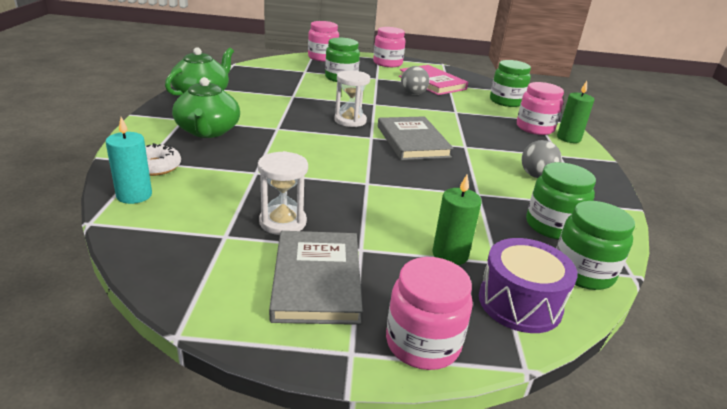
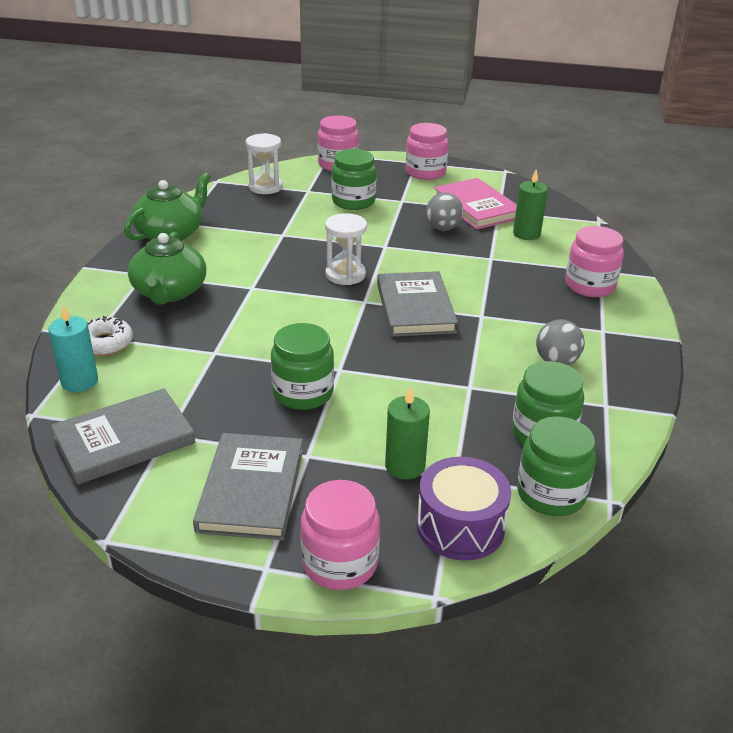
camera: 10 degrees right, 5 degrees up
(184, 242) = (124, 440): none -> grey book
(283, 222) = (231, 419): white hourglass -> white hourglass (265, 187)
(506, 101) = (569, 239): green jar -> green jar (303, 393)
(568, 138) = (630, 303): green candle -> green candle (526, 234)

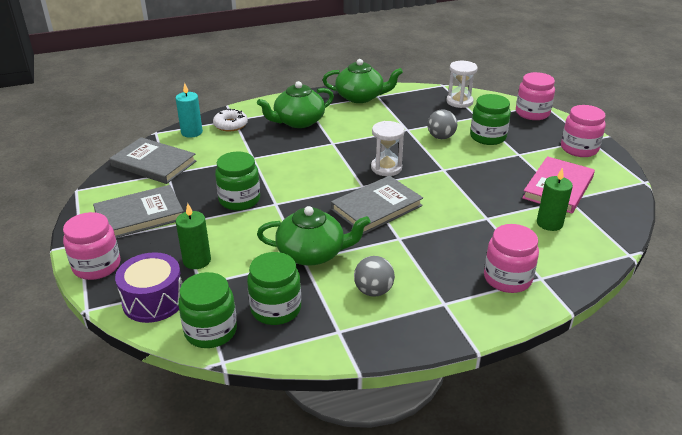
camera: 60 degrees right, 0 degrees up
(443, 228) = (502, 183): grey ball -> grey ball (441, 137)
(462, 377) = (312, 253): none -> green teapot

